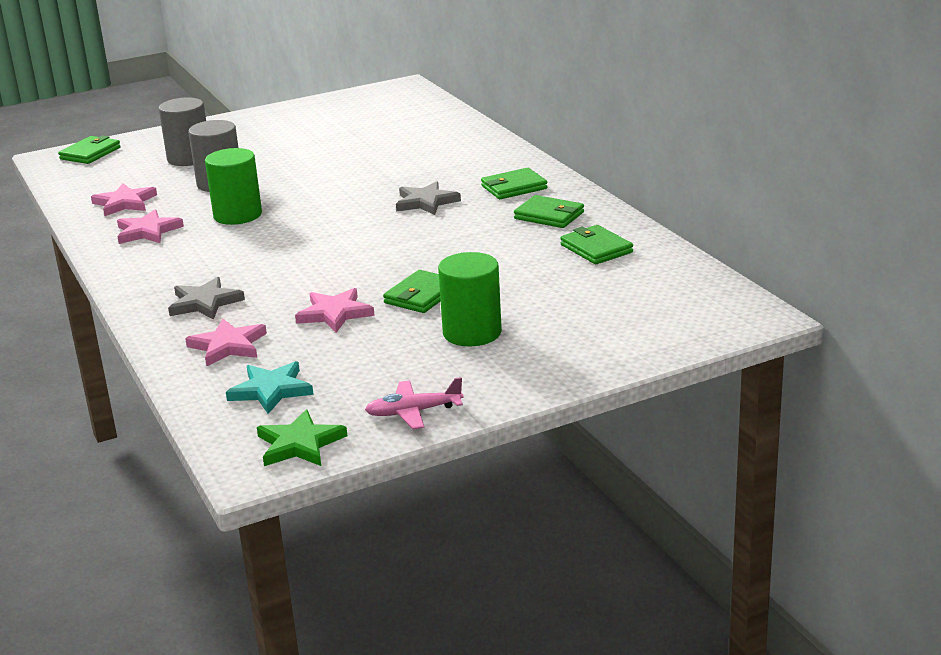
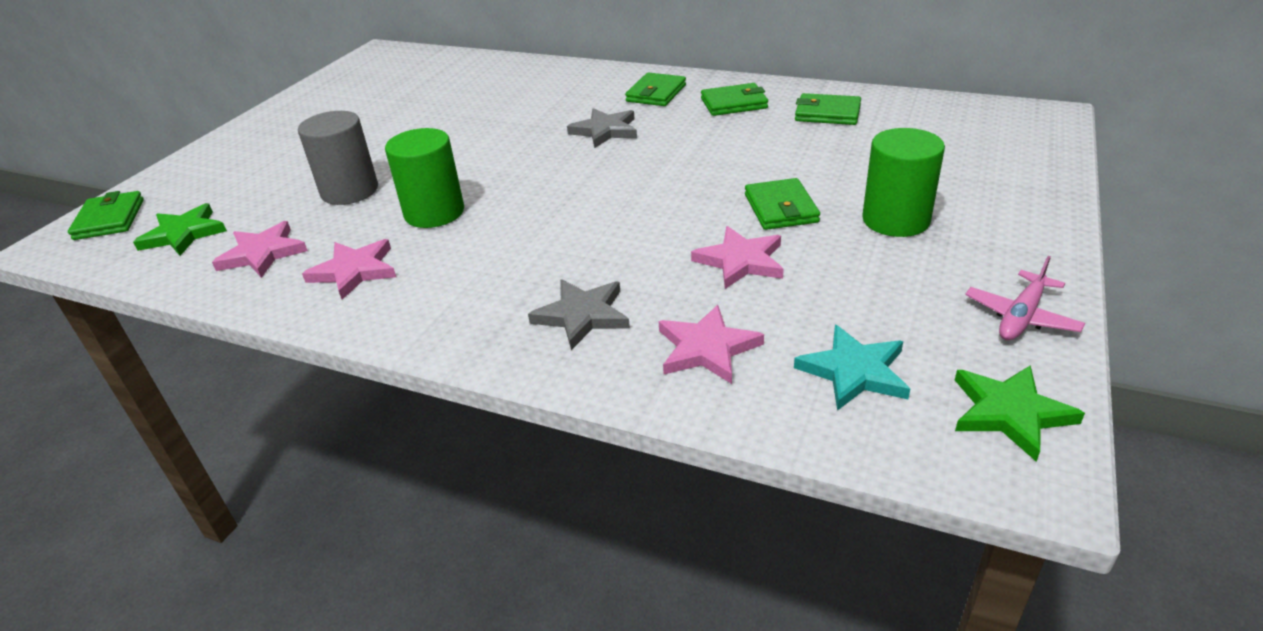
camera: 40 degrees left, 10 degrees up
(108, 176) = (183, 234): none -> green star
(189, 158) = (261, 180): grey cylinder -> none

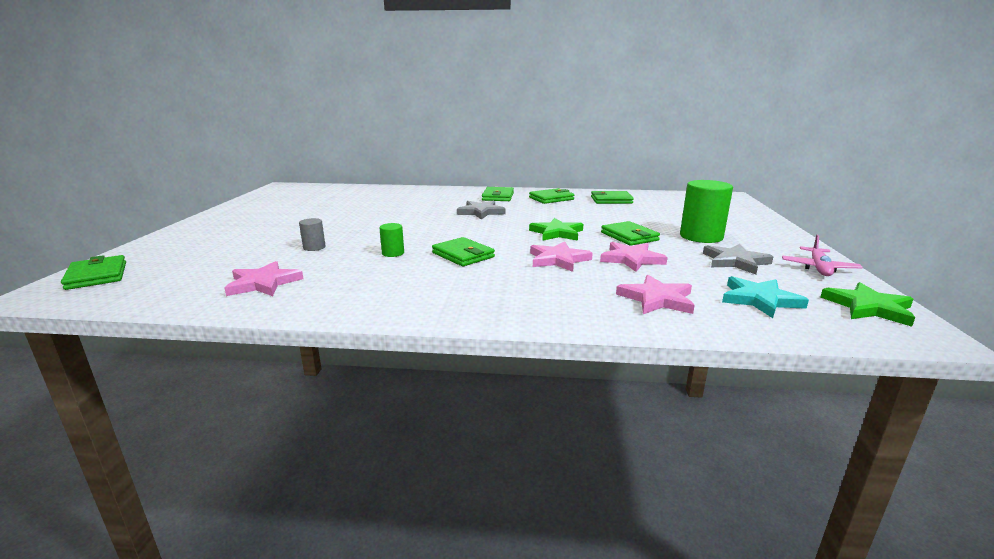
camera: 20 degrees left, 15 degrees down
(183, 234) = (179, 278): green star -> green star (557, 233)
(349, 191) = (314, 247): grey cylinder -> grey cylinder, size x0.49
(354, 271) = (354, 286): pink star -> pink star (558, 259)
(434, 212) = (393, 253): green cylinder -> green cylinder, size x0.49
(518, 226) = (463, 255): none -> green wallet
(582, 315) = (554, 292): grey star -> grey star (735, 261)

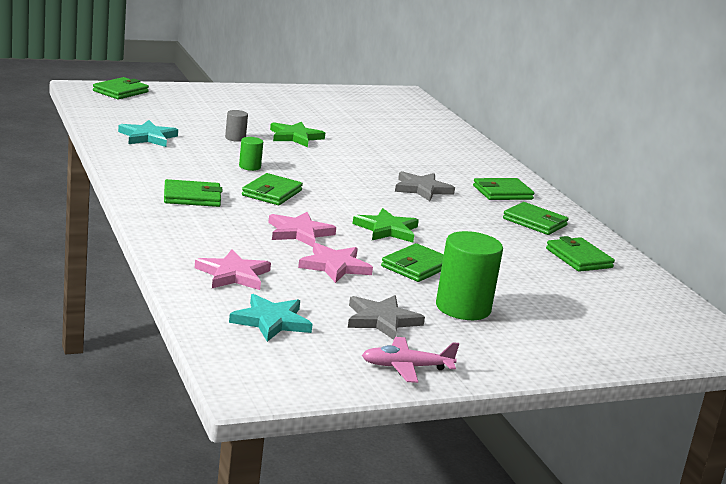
camera: 60 degrees right, 0 degrees up
(263, 283) = (148, 137): pink star -> turquoise star
(455, 288) = (192, 197): none -> green wallet
(868, 307) = (296, 375): green star -> green star (295, 137)

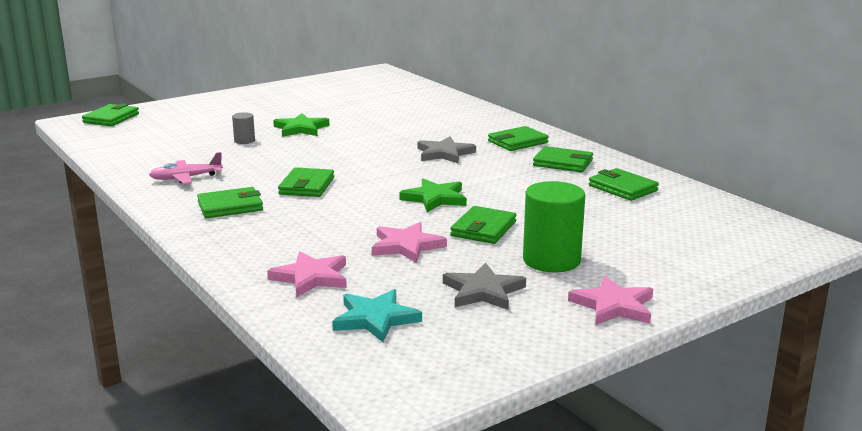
camera: 10 degrees left, 0 degrees up
(148, 137) = (158, 156): turquoise star -> none
(249, 167) = (272, 165): green cylinder -> none
(299, 232) = (354, 219): pink star -> pink star (613, 306)
(406, 367) = (536, 336): pink plane -> pink plane (186, 178)

